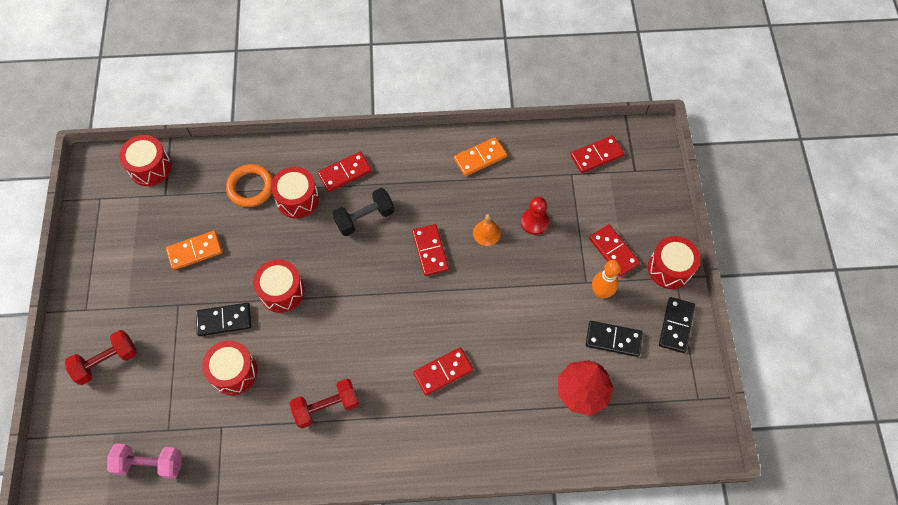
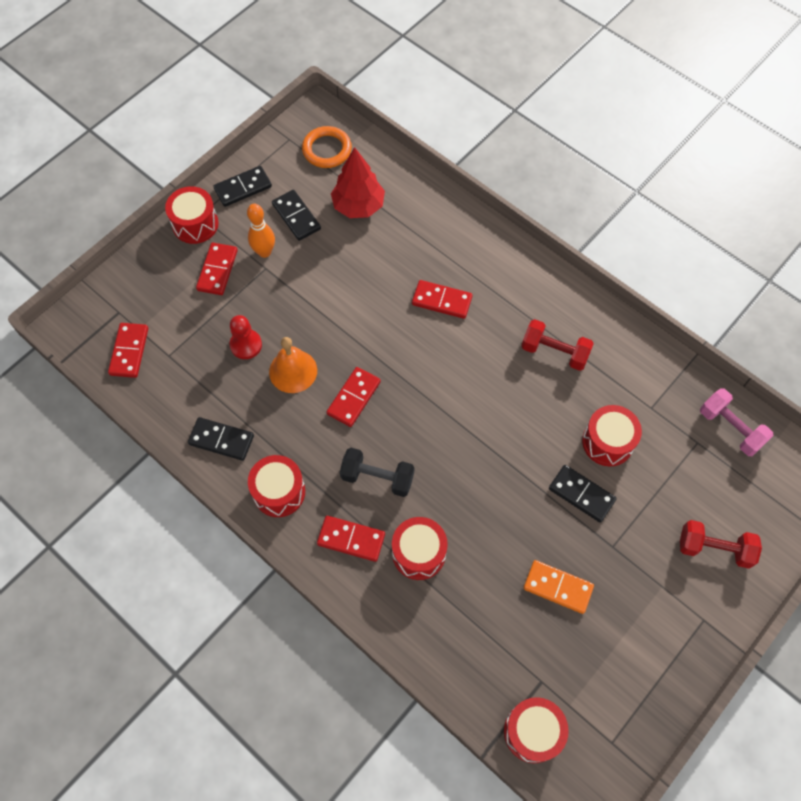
camera: 135 degrees left, 0 degrees up
(251, 187) = (451, 608): orange ring -> orange ring (327, 150)
(282, 291) = (510, 475): red drum -> red drum (279, 492)
(480, 158) = (221, 440): orange domino -> black domino
(486, 233) = (293, 371): orange bell -> orange bell, size x1.51
(596, 155) = (129, 351): red domino -> red domino turned 75 degrees clockwise

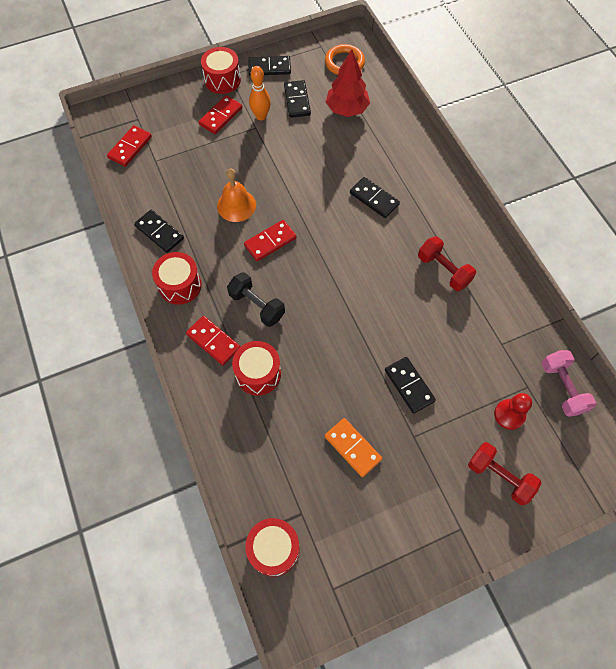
camera: 25 degrees right, 0 degrees up
(246, 345) = (212, 174): red pawn -> red pawn (509, 415)
(441, 301) = (374, 199): red domino -> black domino
(607, 442) = (451, 355): red drum -> none

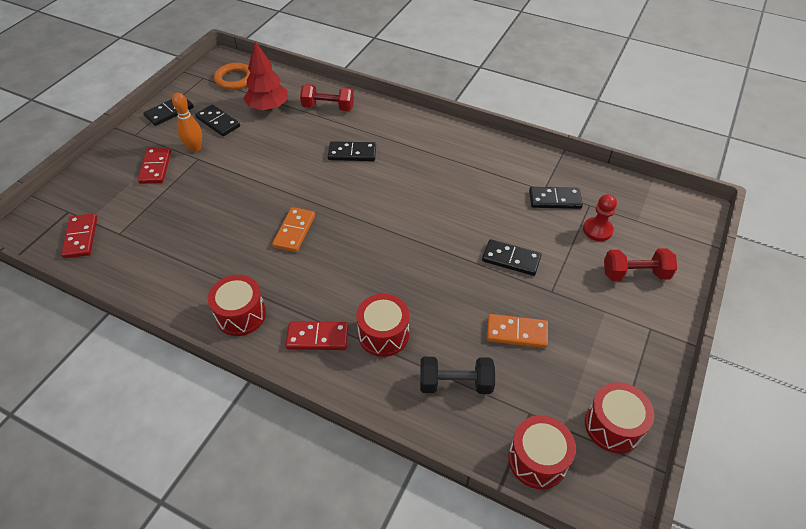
camera: 40 degrees left, 15 degrees down
(159, 232) = (178, 286): black domino -> black domino (554, 200)
(222, 80) = (131, 141): red drum -> red drum (613, 426)
(236, 205) = (236, 223): orange bell -> none
(257, 306) = (330, 284): black dumbbell -> black dumbbell (455, 384)
(270, 242) = (294, 231): red domino -> orange domino
(443, 270) = (454, 169): red dumbbell -> red dumbbell (328, 107)
(562, 388) = (610, 190): pink dumbbell -> none

